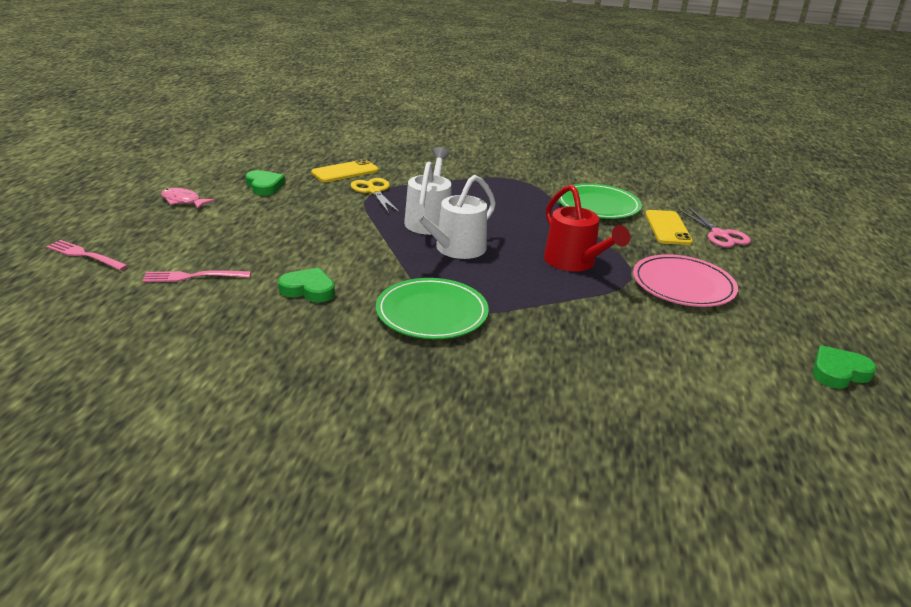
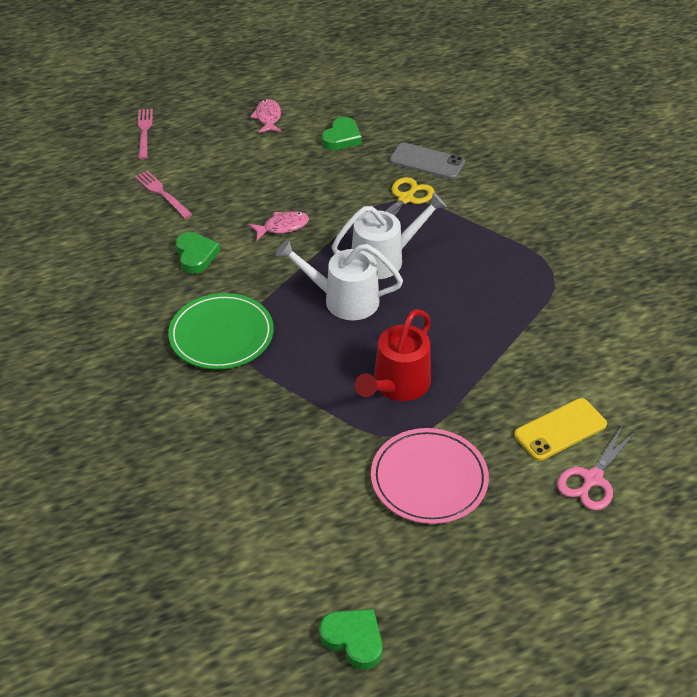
camera: 60 degrees right, 15 degrees up
(332, 242) = (282, 227): none -> pink fish
(345, 172) = (427, 161): yellow phone -> grey phone
(598, 205) = (557, 356): green plate -> none

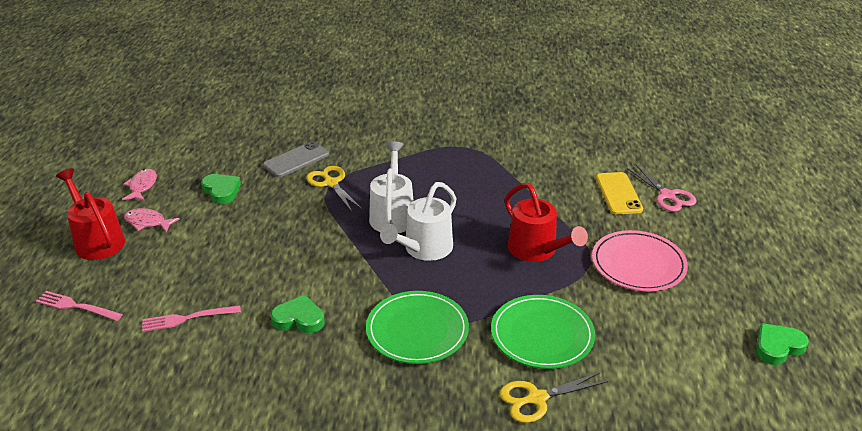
camera: 65 degrees left, 10 degrees down
(172, 446) = (537, 398): none -> yellow scissors
(227, 103) = (97, 240): none -> red watering can
(263, 426) = (542, 335): none -> green plate
(282, 227) = (307, 256): pink fish -> pink fish (142, 186)

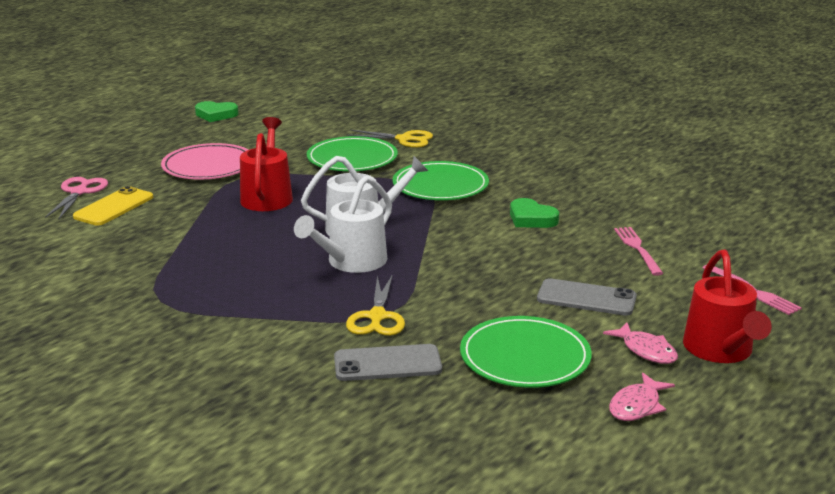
camera: 145 degrees left, 10 degrees down
(186, 319) = (637, 248): pink fork -> pink fork turned 120 degrees counterclockwise
(205, 249) = (586, 298): none -> grey phone
(221, 191) = (525, 357): green heart -> green plate

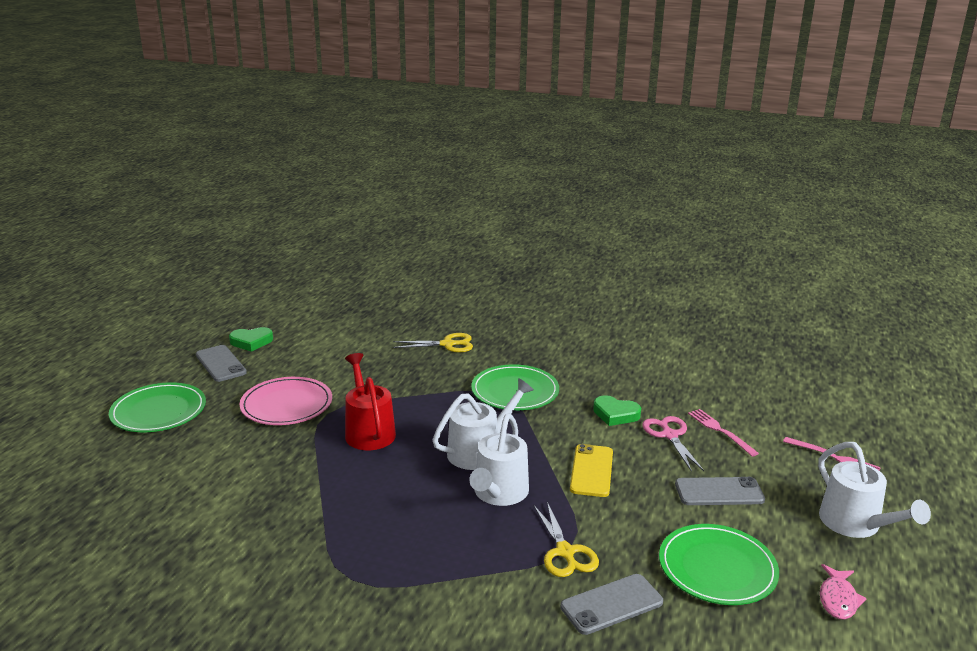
camera: 20 degrees left, 0 degrees up
(79, 192) = (175, 460): pink scissors -> pink scissors (669, 435)
(114, 207) = (224, 472): yellow phone -> yellow phone (591, 471)
(175, 128) = (221, 364): none -> grey phone
(352, 158) = (416, 373): green plate -> green plate (158, 411)
(646, 350) = (802, 538): pink fish -> none
(721, 351) = (856, 525): red watering can -> white watering can

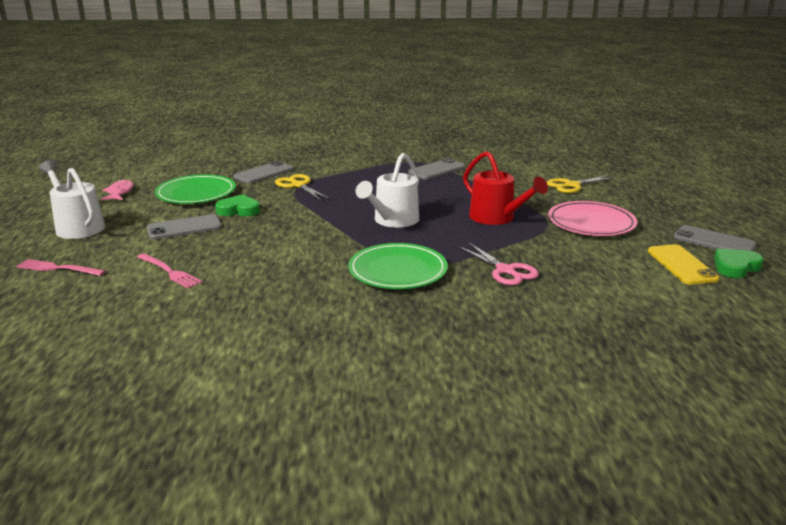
camera: 160 degrees right, 0 degrees up
(158, 411) = (677, 202): green plate -> none
(343, 544) = (437, 170): none -> grey phone
(447, 344) = (524, 309): yellow scissors -> yellow scissors (572, 185)
(498, 494) = (359, 201): white watering can -> none
(591, 471) = (293, 224): yellow phone -> yellow phone (682, 265)
(615, 414) = (281, 268): green heart -> green heart (239, 210)
(669, 435) = (224, 259): pink scissors -> pink scissors (505, 270)

